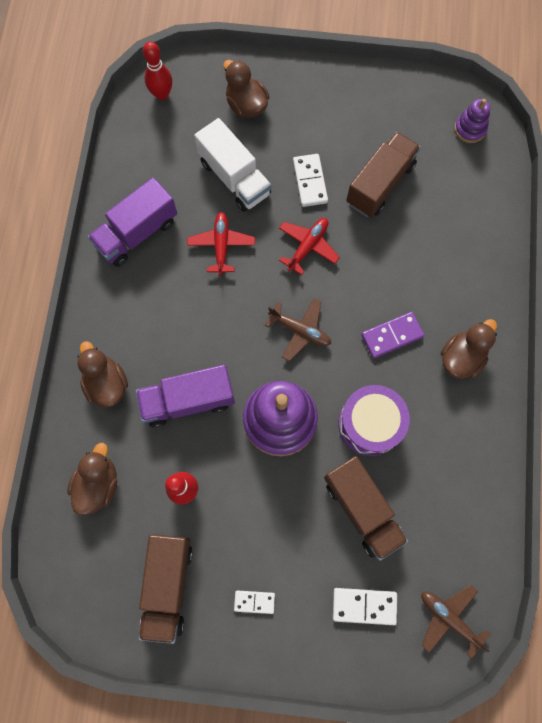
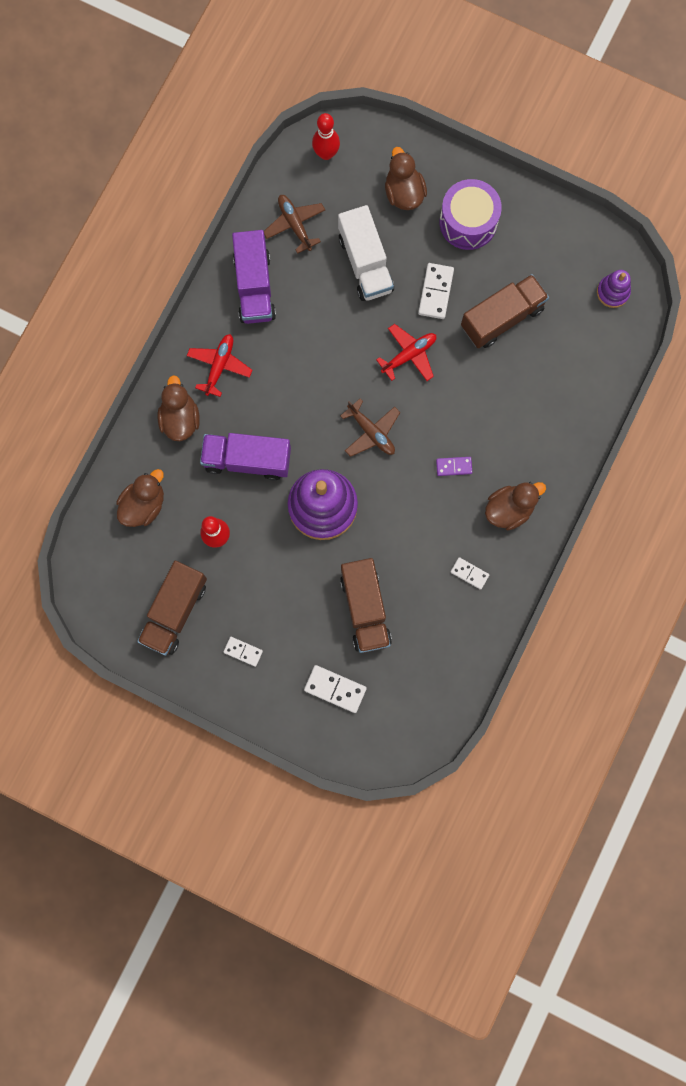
camera: 20 degrees right, 5 degrees up
(137, 233) = (254, 287): purple truck -> purple truck turned 75 degrees counterclockwise
(221, 245) = (329, 326): red plane -> red plane (219, 366)
(370, 424) = (401, 539): purple drum -> purple drum (468, 222)
(392, 335) = (454, 466): purple domino -> purple domino, size x0.63
(449, 618) = (403, 725): brown plane -> brown plane (295, 225)
(450, 434) = (469, 573): none -> white domino

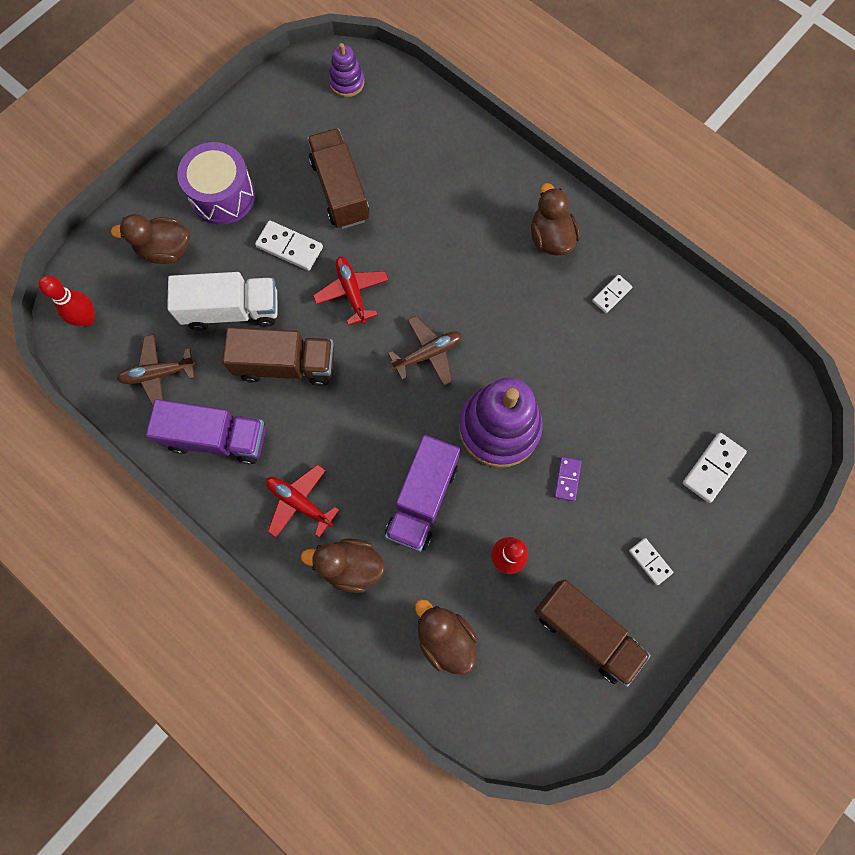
camera: 75 degrees left, 5 degrees down
(243, 651) = (650, 561): white domino -> white domino turned 75 degrees counterclockwise
(365, 609) = (628, 412): brown truck -> brown truck (286, 365)
(454, 466) = (490, 279): purple domino -> purple domino (567, 479)

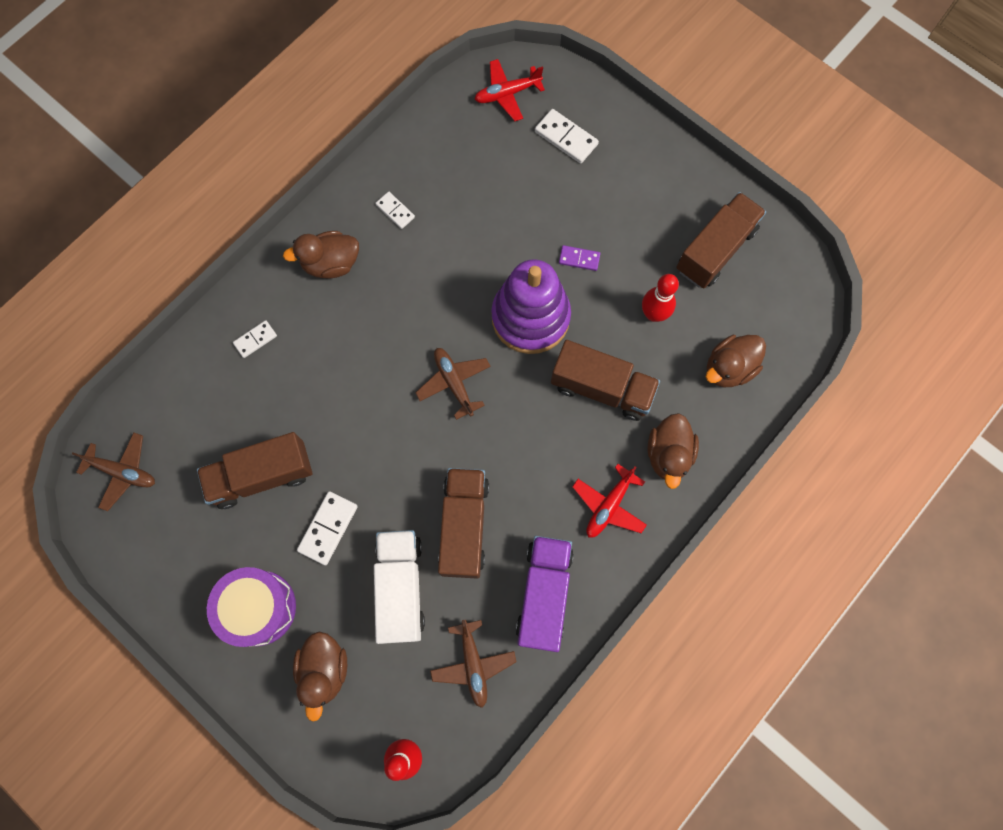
camera: 90 degrees left, 0 degrees up
(347, 82) = (123, 472): purple stacking toy -> brown plane
(352, 292) = (384, 460): red plane -> red plane (507, 94)
(422, 499) = (601, 388): purple truck -> brown truck
(650, 561) = (651, 194): white domino -> white domino (255, 340)

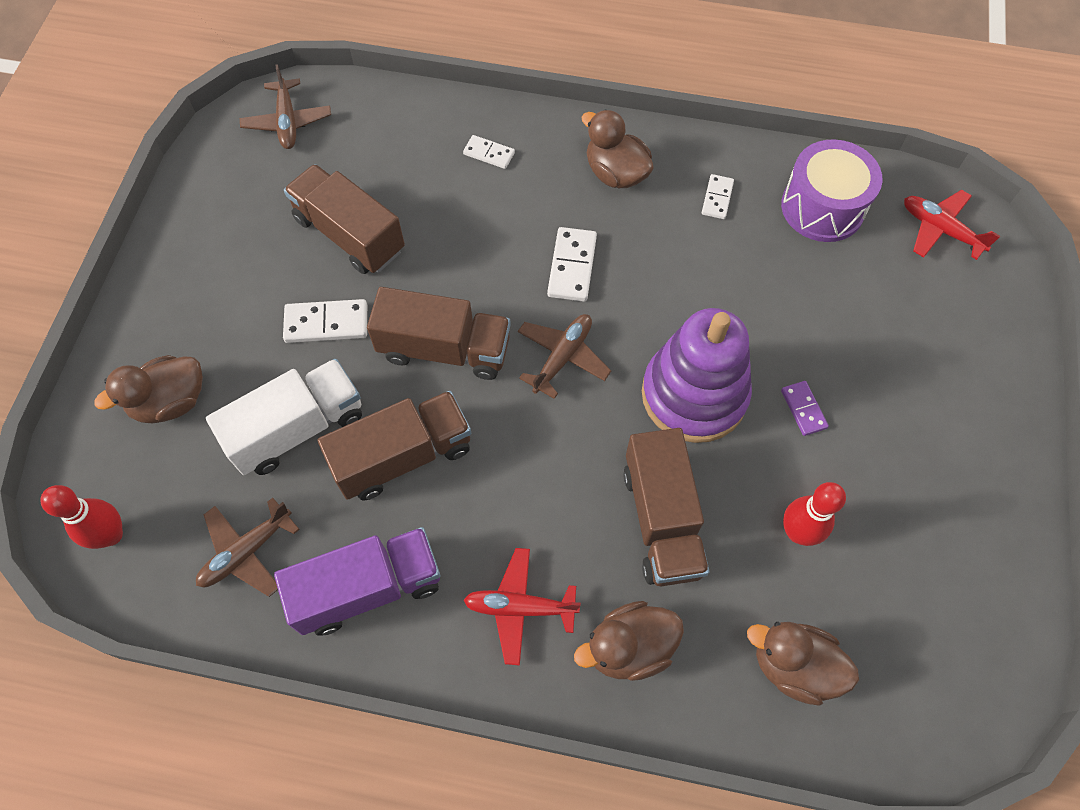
camera: 60 degrees right, 10 degrees down
(259, 608) = (209, 306): purple drum -> purple drum (822, 207)
(566, 138) = (940, 316): white domino -> white domino (572, 266)
(715, 250) = (938, 564): brown truck -> brown truck (444, 349)

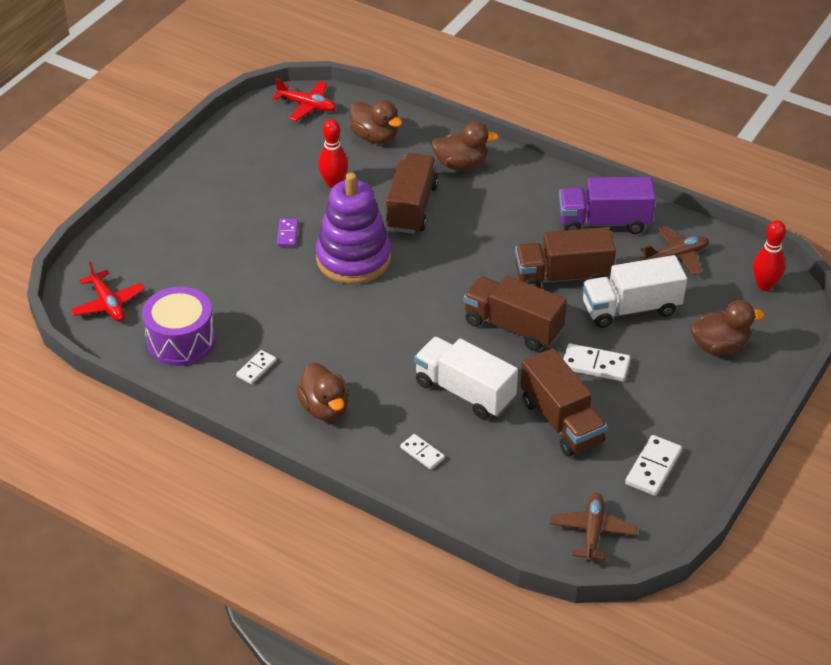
camera: 160 degrees left, 20 degrees down
(471, 239) = (464, 391): none -> white truck
(520, 607) = (516, 193): red plane -> red plane (307, 106)
(562, 357) = (431, 301): brown plane -> none
(572, 266) = (395, 353): white domino -> white domino (653, 467)

